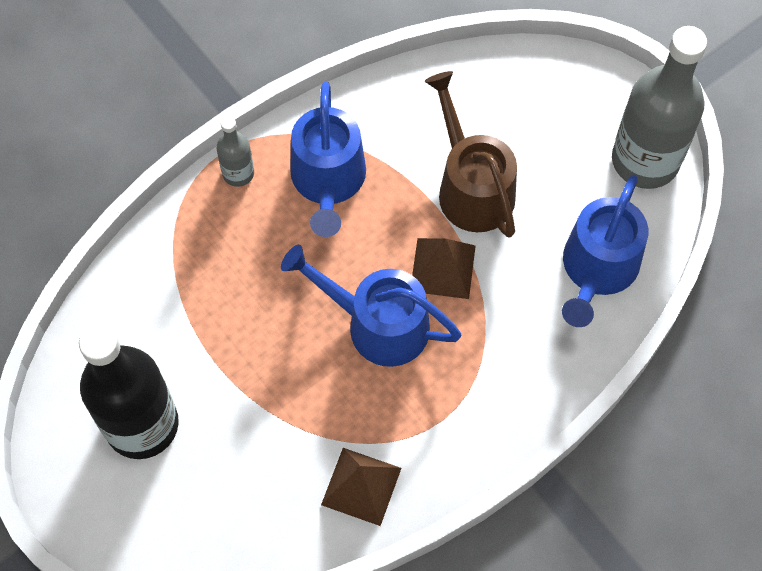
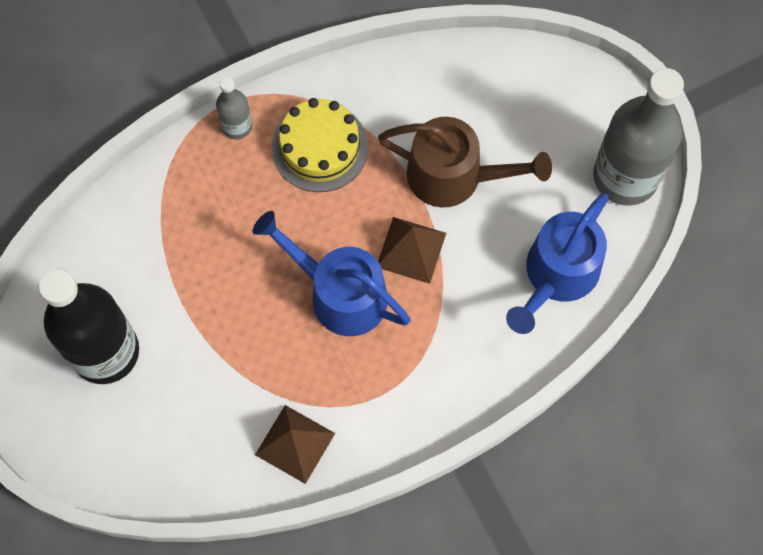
camera: 10 degrees right, 5 degrees up
(328, 181) = (320, 147): blue watering can -> yellow cake
(472, 187) = (454, 176): brown watering can -> brown watering can turned 120 degrees clockwise

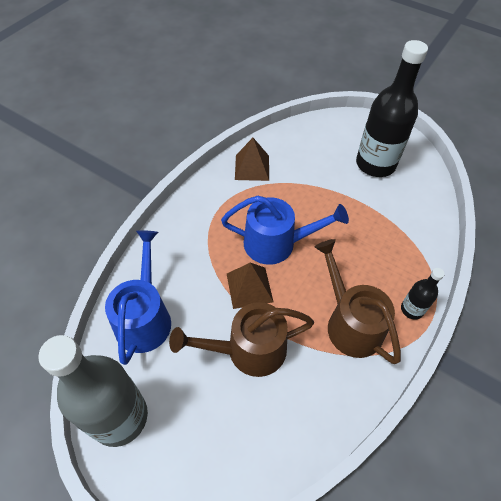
camera: 150 degrees right, 15 degrees down
(237, 126) = (412, 309): grey bottle -> black bottle
(320, 147) = (350, 323): yellow cake -> brown watering can

